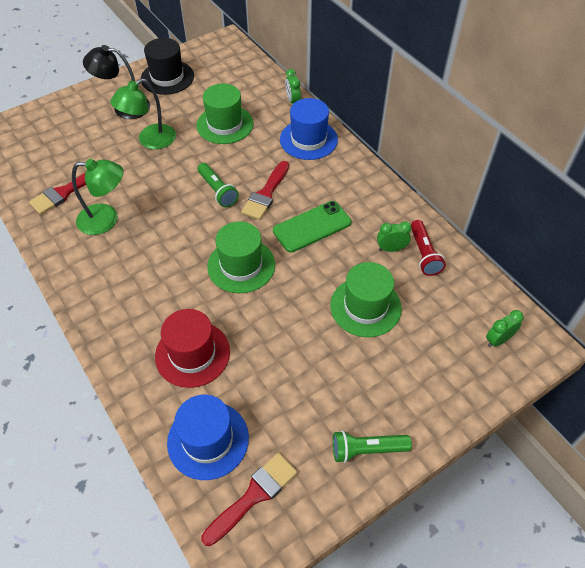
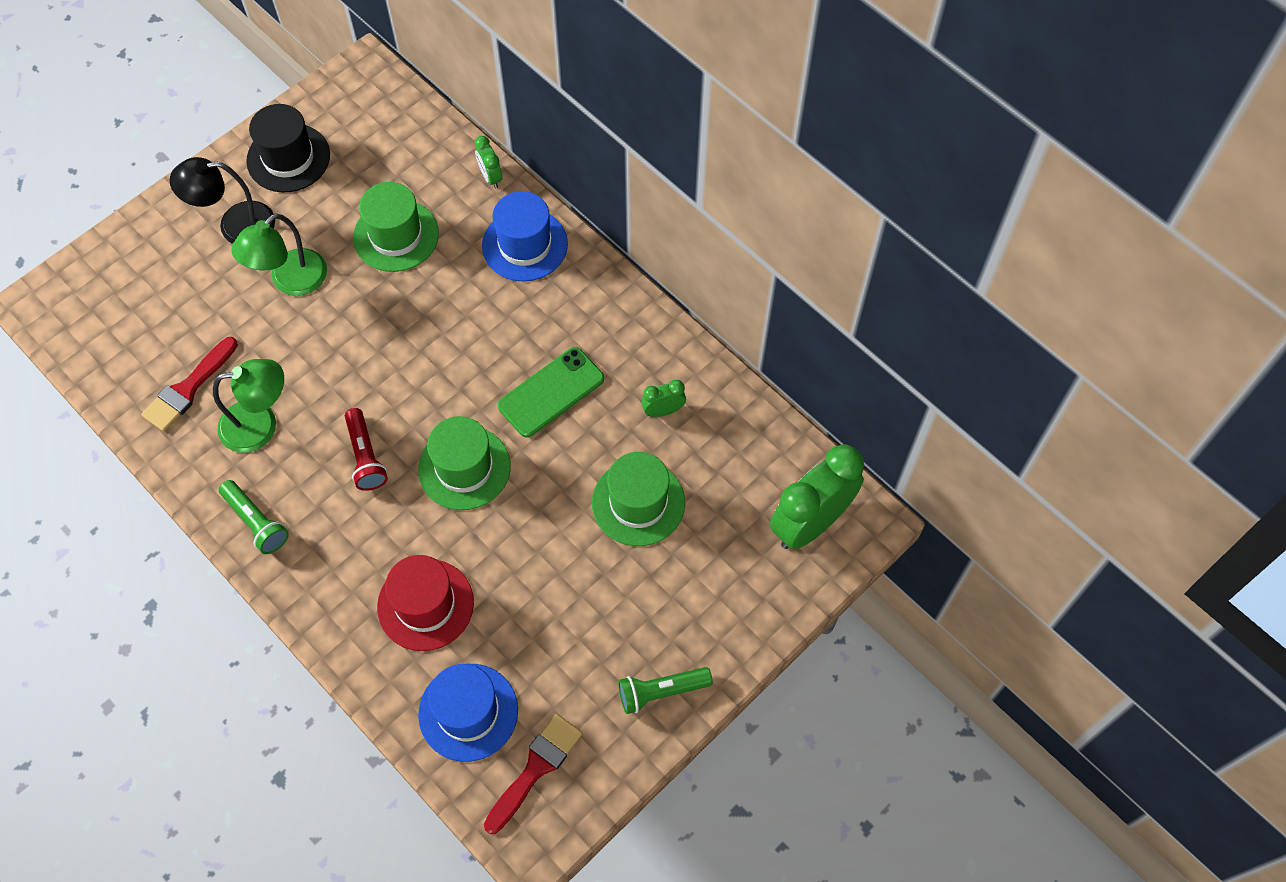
camera: 10 degrees left, 10 degrees up
(217, 191) = (408, 353): green flashlight -> green flashlight (256, 522)
(266, 194) = (478, 348): red brush -> none
(424, 254) = (707, 412): red flashlight -> red flashlight (365, 456)
(498, 340) = (810, 523): green clock -> green clock, size x2.22

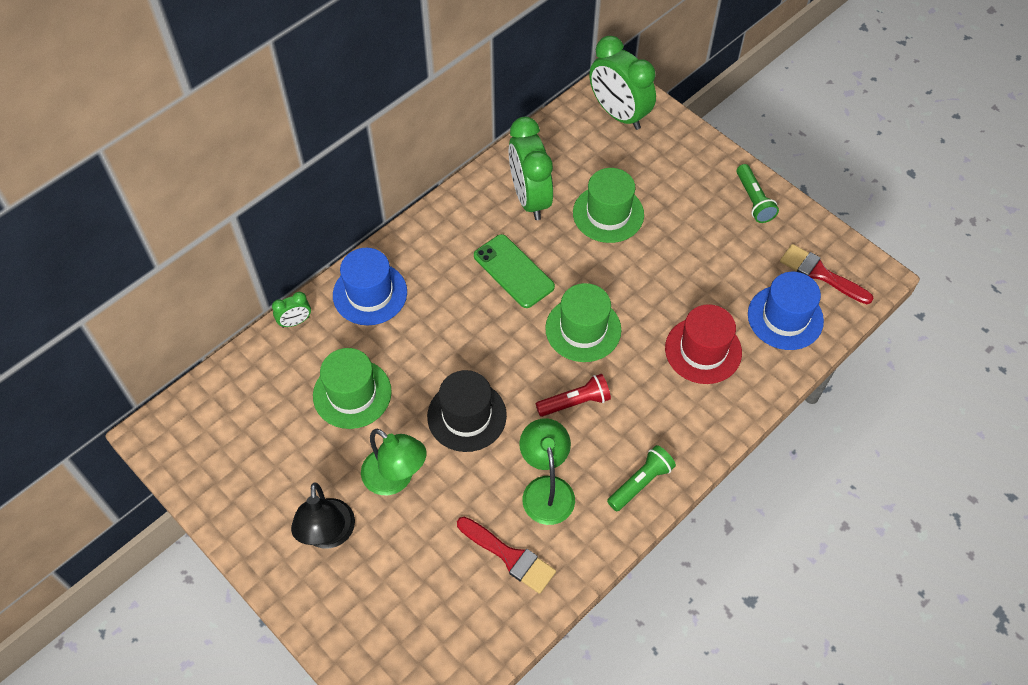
camera: 90 degrees left, 5 degrees down
(288, 158) = (253, 494): black hat -> black hat (467, 416)
(663, 410) = (529, 198): green clock -> green clock, size x2.22

